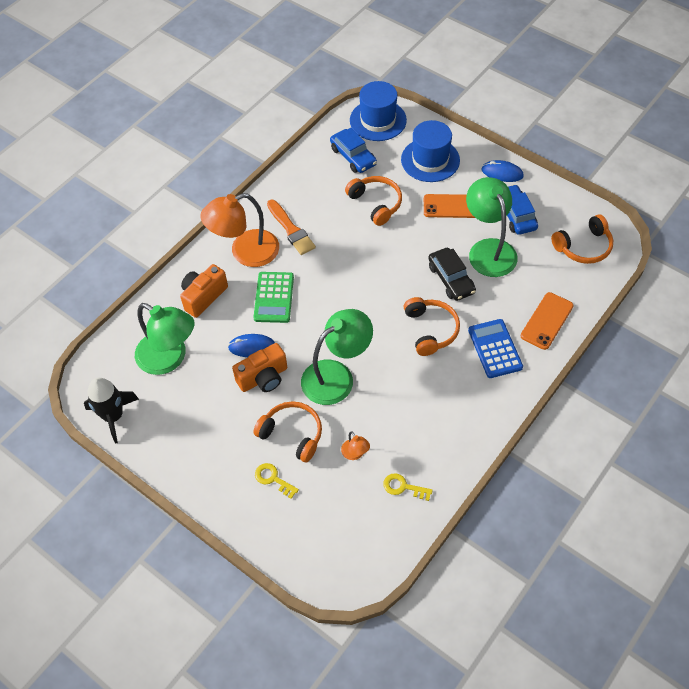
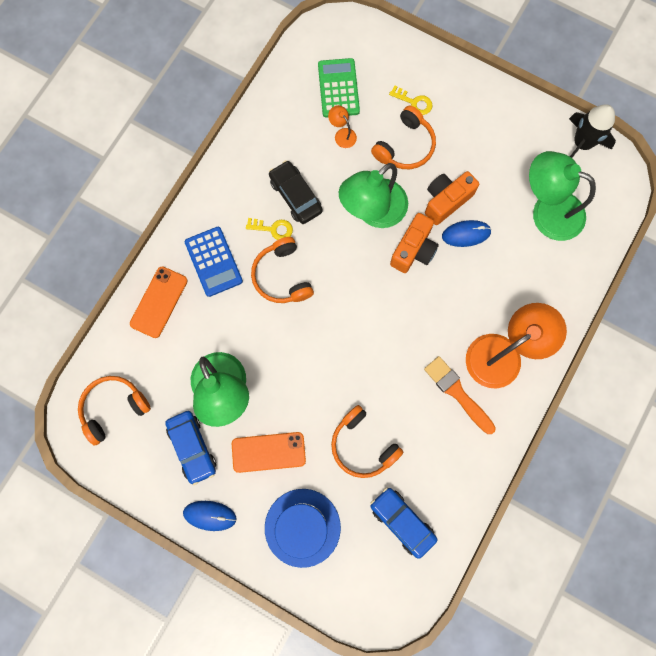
camera: 170 degrees right, 20 degrees up
(203, 297) = (534, 289): orange camera -> orange camera (413, 250)
(274, 297) = (457, 297): green calculator -> green calculator (338, 88)
(292, 434) = (405, 146): orange headphones -> orange headphones turned 75 degrees counterclockwise
(378, 120) = (379, 594): blue hat -> none
(403, 487) = (294, 109): yellow key -> yellow key (273, 229)
(451, 279) = (264, 344): black car -> black car (296, 196)

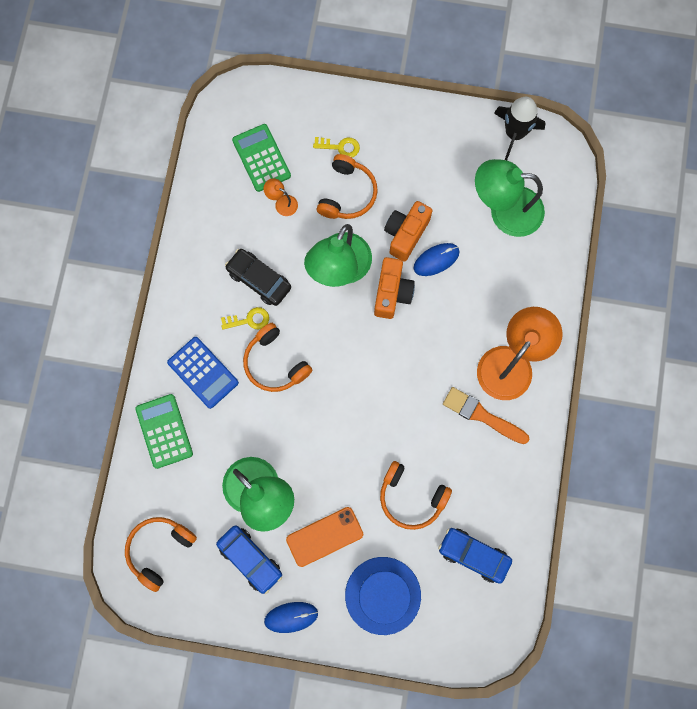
camera: 20 degrees left, 0 degrees up
(159, 302) = (164, 431): orange phone -> green calculator

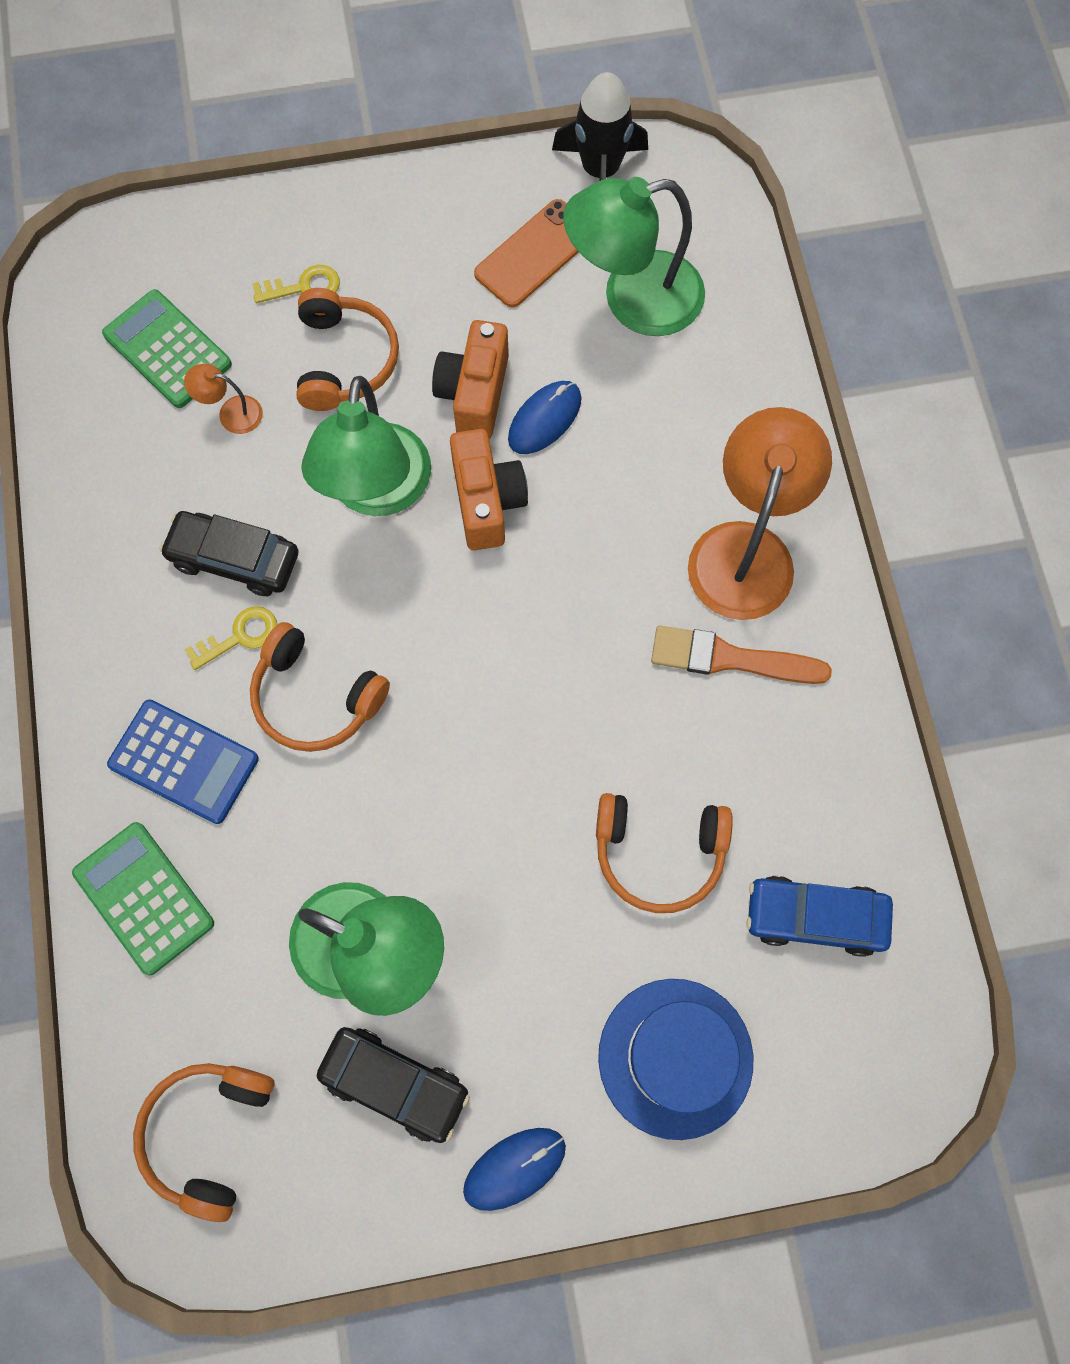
camera: 20 degrees left, 5 degrees down
(250, 559) = (395, 1084): blue car -> black car
(324, 536) = (523, 986): orange phone -> orange phone (535, 254)

